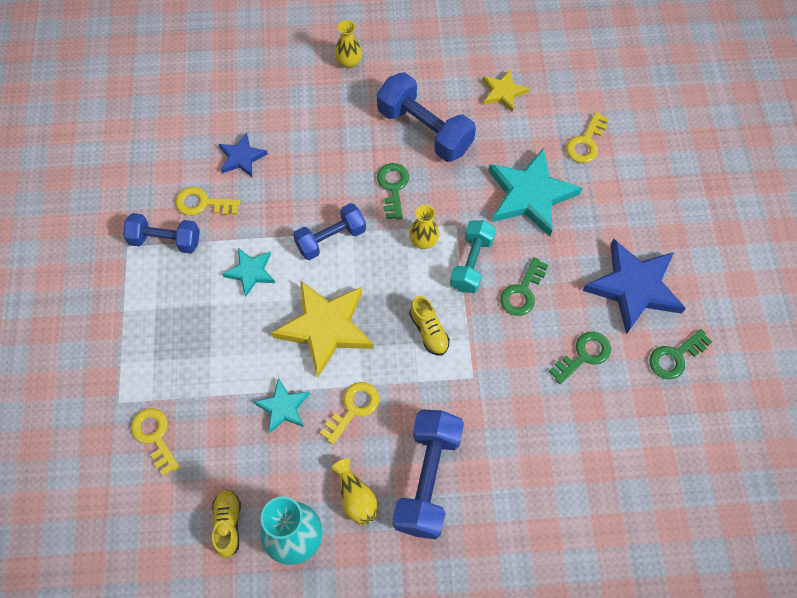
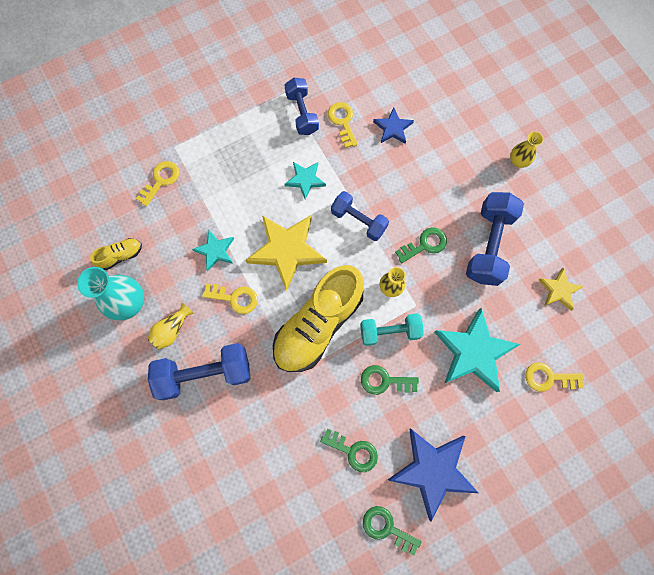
camera: 65 degrees right, 10 degrees up
(429, 331) = (318, 324): yellow shoe -> yellow shoe, size x2.37

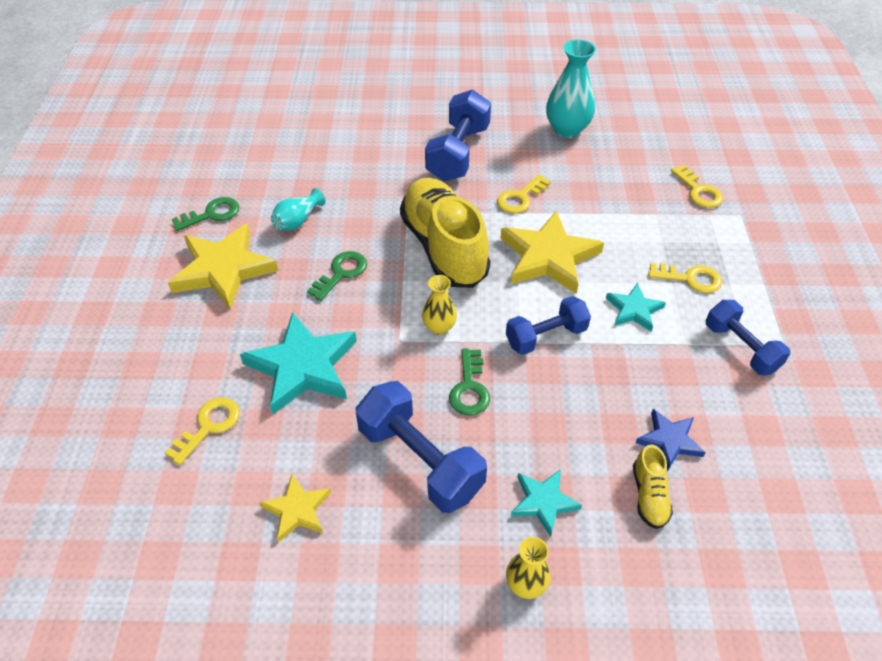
camera: 120 degrees right, 25 degrees down
(121, 256) = (622, 139): yellow shoe -> yellow shoe (649, 495)
(171, 330) = (518, 147): yellow vase -> none
(215, 251) = (585, 202): turquoise star -> turquoise star (543, 502)
(302, 113) = (740, 348): blue dumbbell -> blue dumbbell turned 45 degrees clockwise
(342, 122) = (707, 386): yellow key -> yellow key (690, 279)
(353, 451) = (297, 221): green key -> turquoise vase
(389, 331) = (389, 302): turquoise dumbbell -> none
(432, 470) = (223, 269): blue star -> yellow star

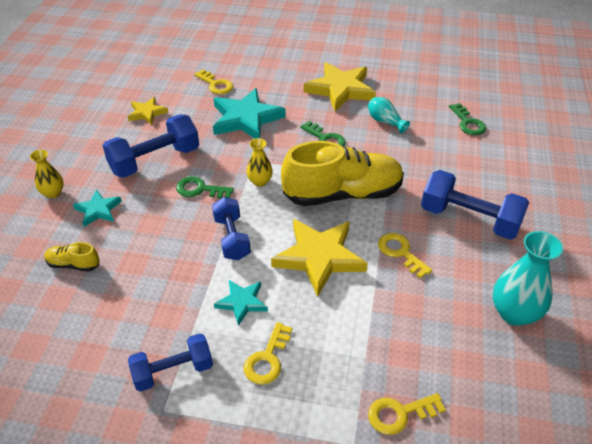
camera: 100 degrees right, 5 degrees down
(212, 214) = (397, 85): green key -> green key (468, 123)
(669, 440) = (108, 289): blue star -> none

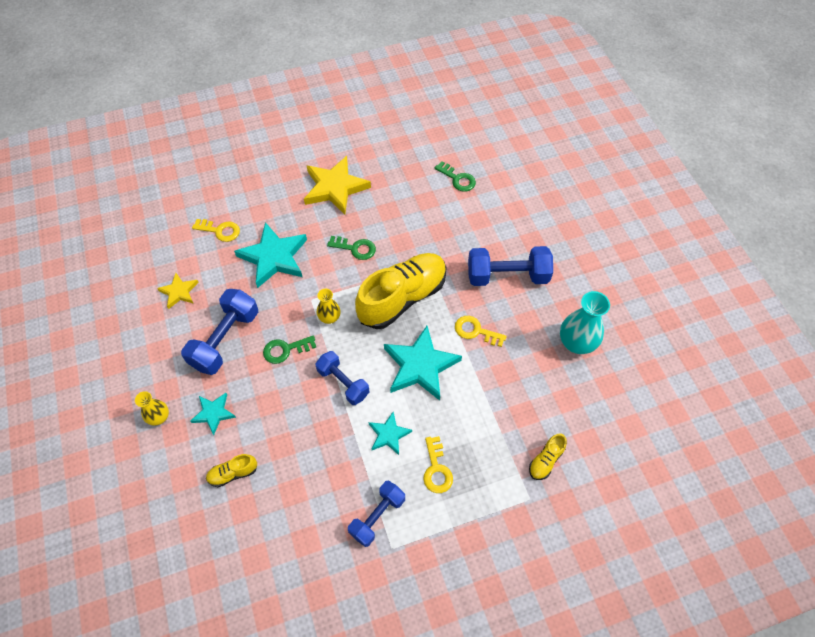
camera: 30 degrees left, 15 degrees up
(319, 257) = (420, 366): yellow star -> turquoise star
(385, 122) = (392, 207): turquoise vase -> none
(400, 414) = (546, 460): yellow key -> yellow shoe

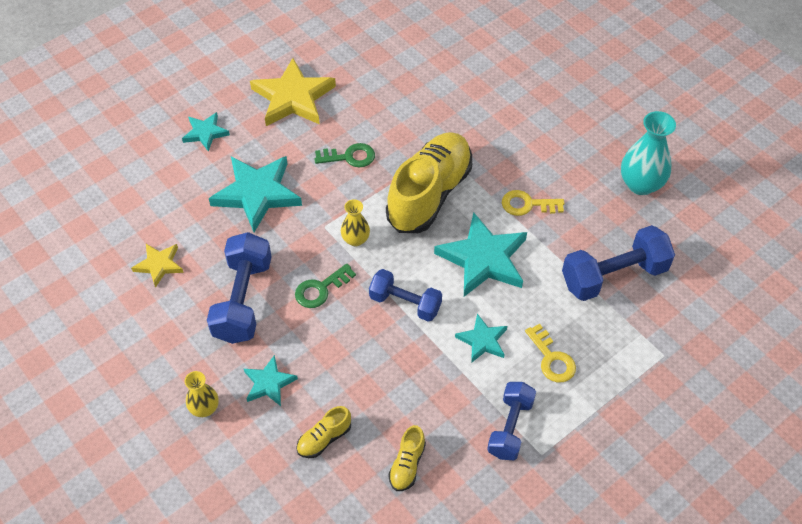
camera: 20 degrees left, 5 degrees down
(220, 230) = (176, 183): yellow key -> none
(259, 197) = (205, 133): none -> turquoise star
(457, 179) = (432, 50): green key -> none
(507, 276) = (535, 137): blue dumbbell -> blue dumbbell (614, 276)
(546, 460) = (663, 312): yellow shoe -> yellow shoe (407, 465)

